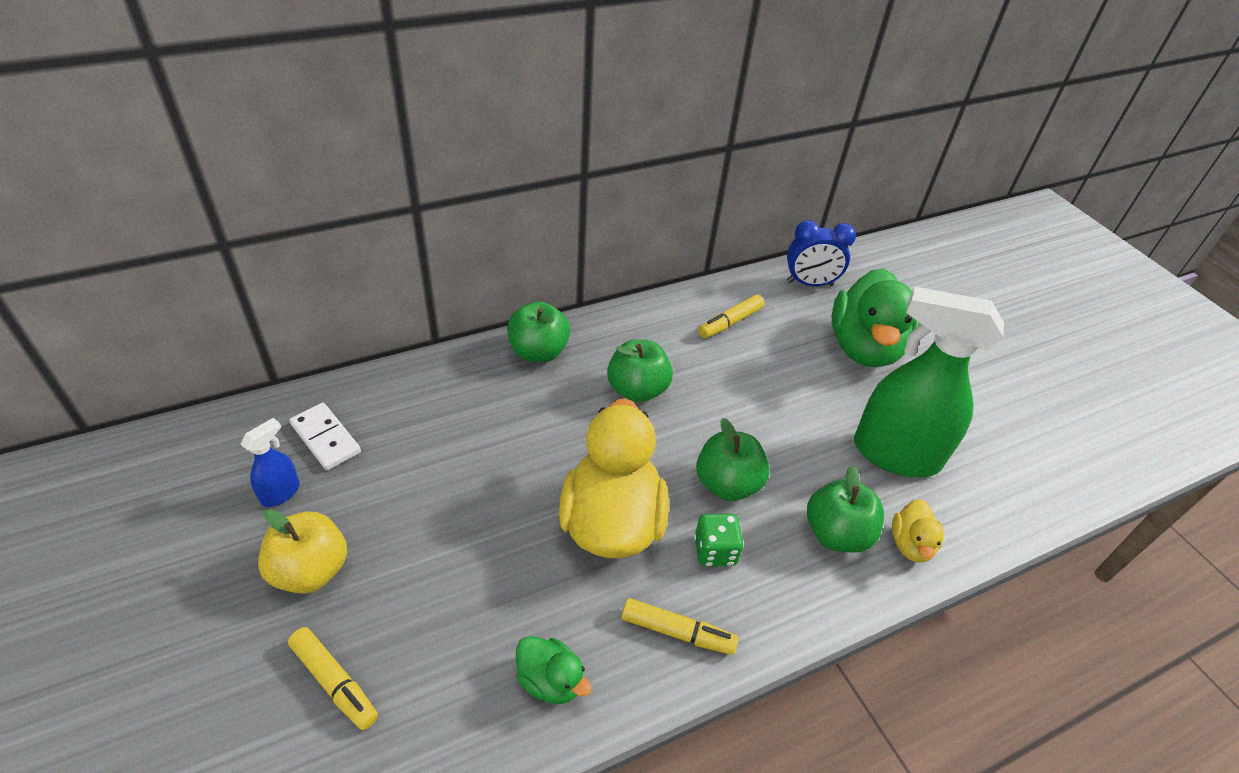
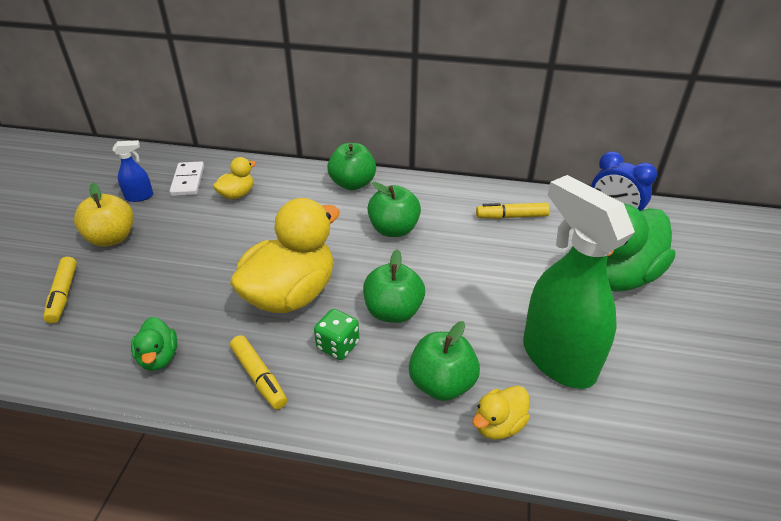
camera: 40 degrees right, 5 degrees down
(415, 428) = (237, 194): none -> yellow duck

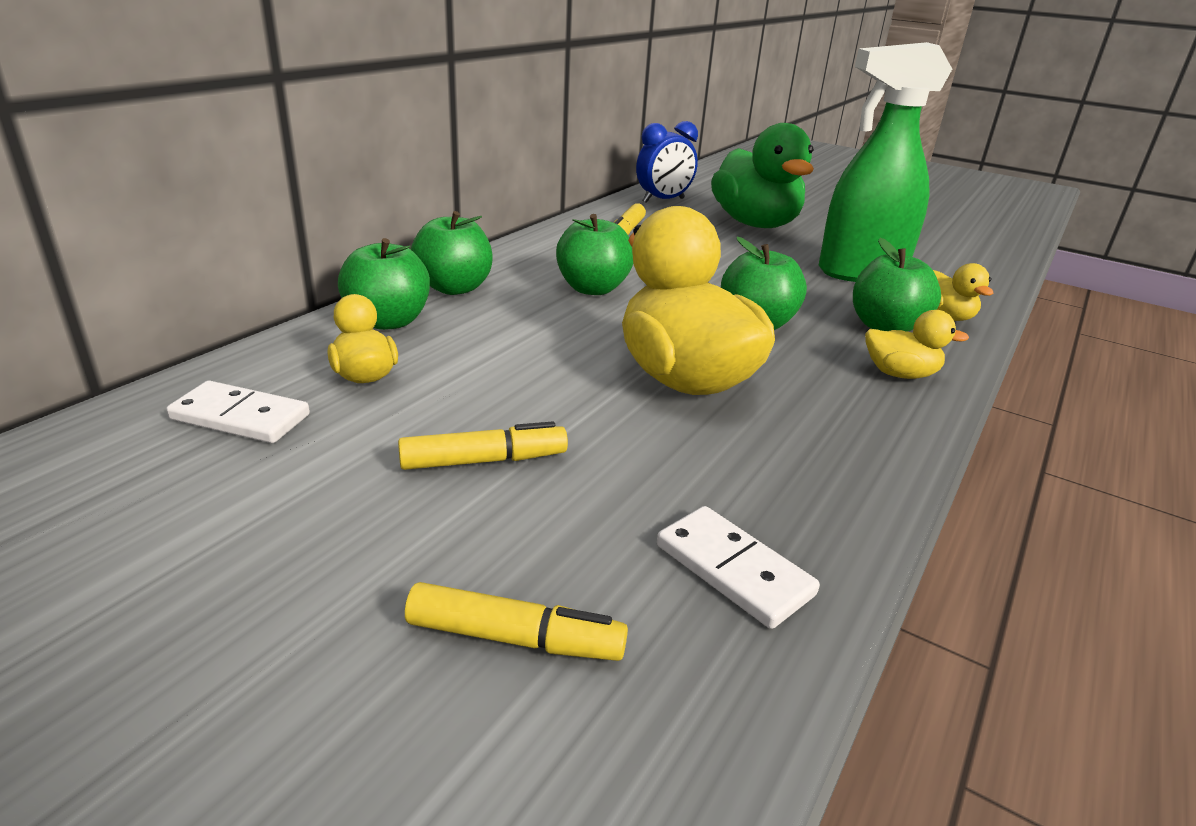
camera: 70 degrees left, 10 degrees down
(112, 238) = (350, 542): yellow apple -> none
(113, 347) = (734, 569): none -> white domino
(139, 197) = (218, 485): blue spray bottle -> none
(159, 358) = (782, 517): green duck -> none
(259, 377) = (850, 432): yellow marker -> yellow marker (484, 461)
(296, 180) = (388, 321): none -> green apple
(338, 346) = (806, 368): green dice -> none
(358, 398) = (900, 374): none -> yellow duck

